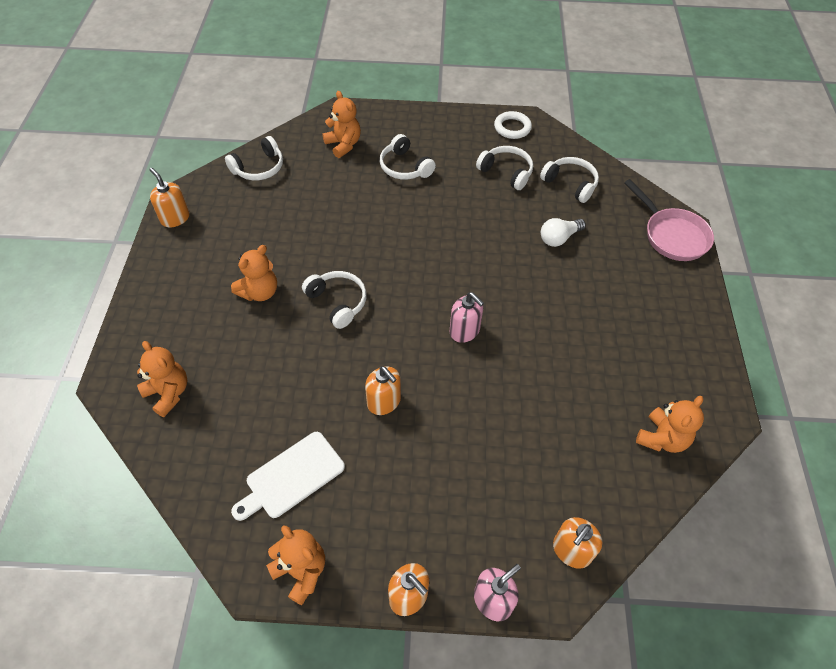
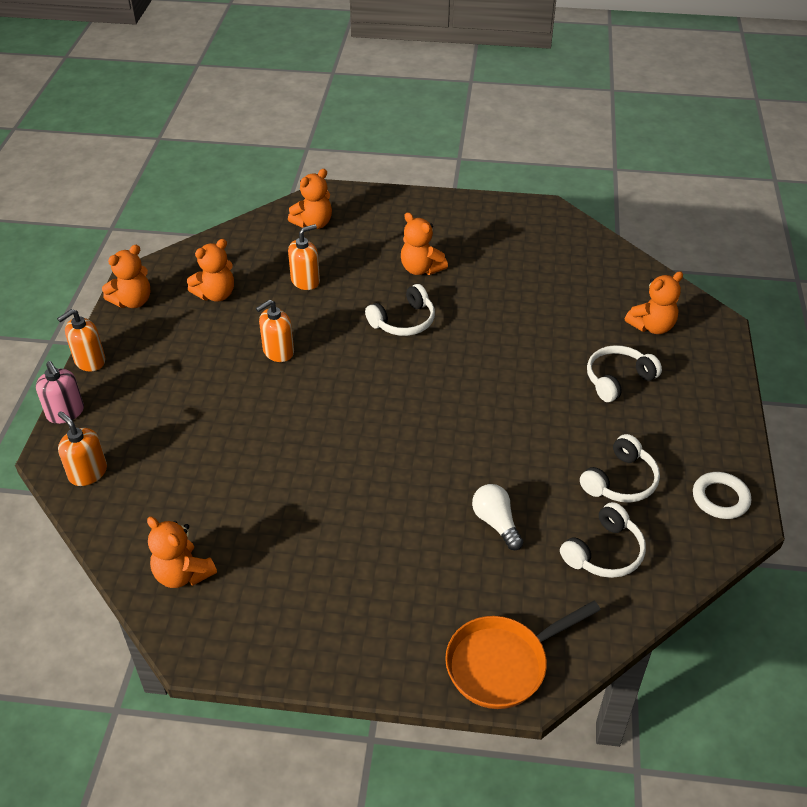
camera: 95 degrees right, 10 degrees down
(175, 218) = (520, 211): orange soap dispenser -> orange soap dispenser (305, 281)
(259, 168) = (601, 261): white headphones -> none
(292, 477) = (216, 294): white cutting board -> orange teddy bear
(464, 331) = (355, 416): pink soap dispenser -> none
(672, 235) = (503, 664): pink pan -> orange pan

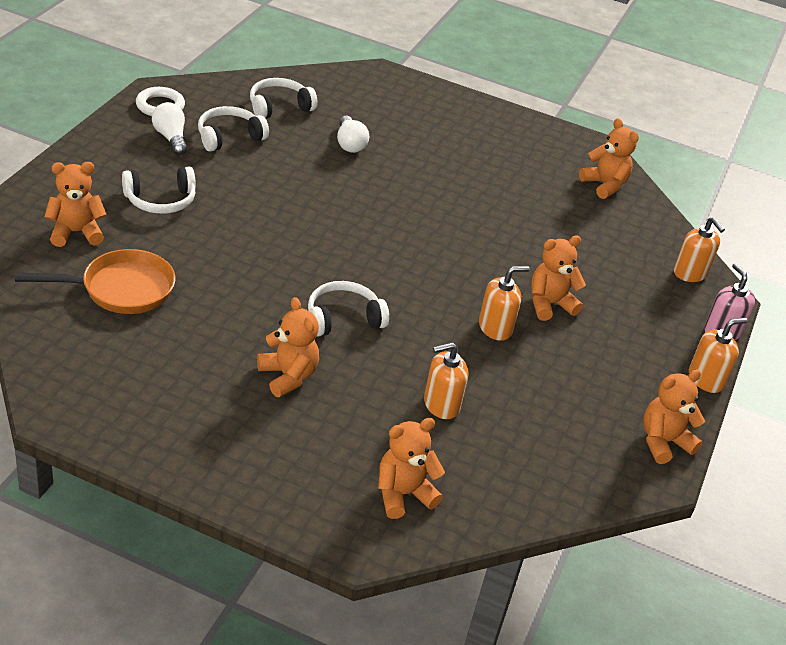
camera: 170 degrees left, 5 degrees down
(216, 294) = (558, 420): orange teddy bear -> orange teddy bear (549, 304)
(503, 664) = (390, 84): orange pan -> orange pan (121, 289)
(672, 456) = (171, 138): none -> white light bulb

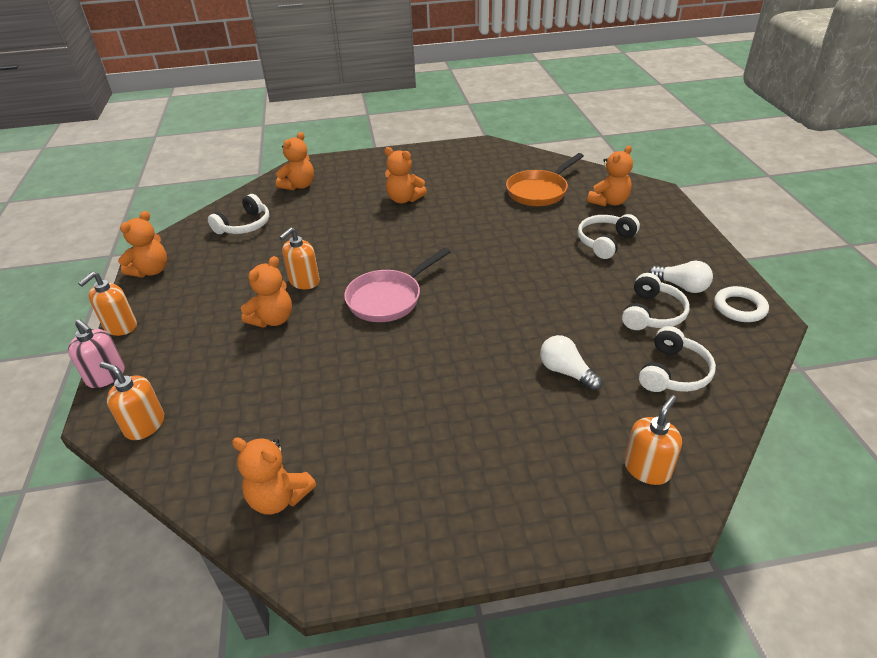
camera: 155 degrees right, 0 degrees up
(343, 319) = (407, 237): white headphones -> white headphones (244, 225)
(427, 264) = (388, 298): none -> pink pan
(441, 405) = (308, 225): orange soap dispenser -> orange soap dispenser (647, 468)

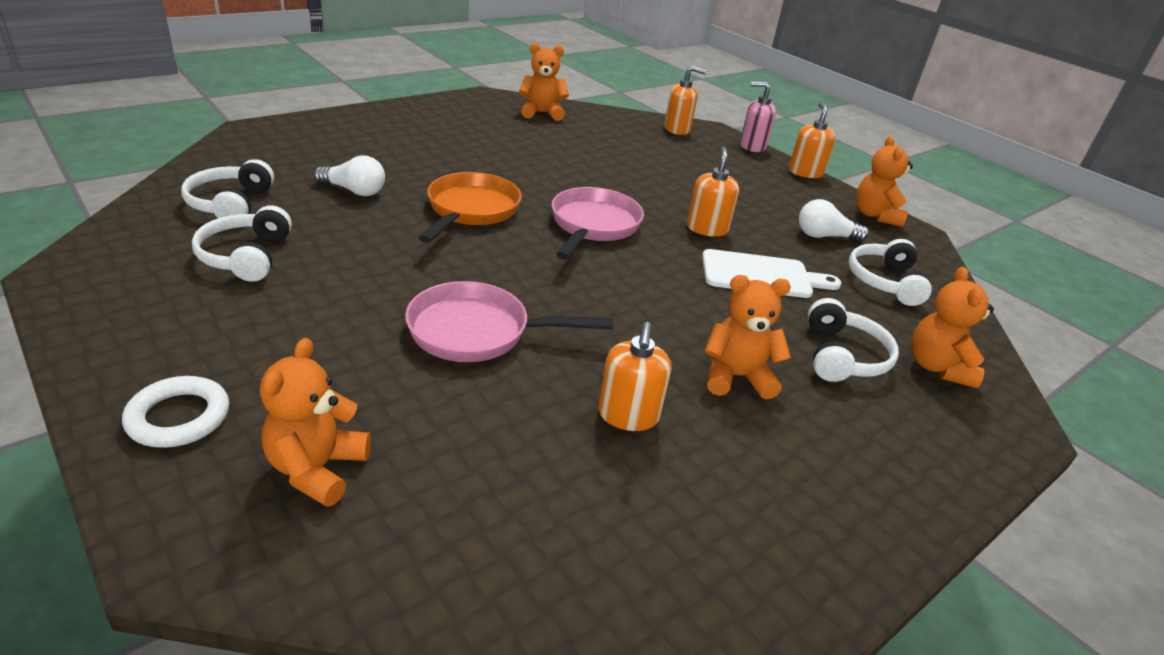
camera: 145 degrees right, 5 degrees down
(273, 319) = (686, 193): orange teddy bear -> none
(316, 242) = (761, 275): none -> white cutting board
(518, 240) = (478, 332): none -> pink pan
(539, 191) = (491, 465): orange pan -> orange pan (471, 210)
(605, 242) = (320, 357): white headphones -> white headphones (842, 356)
(647, 468) = (270, 145): orange soap dispenser -> orange soap dispenser (628, 415)
(681, 286) = (189, 299): white light bulb -> white light bulb (824, 236)
(739, 308) = (103, 282): white ring -> white ring (178, 417)

